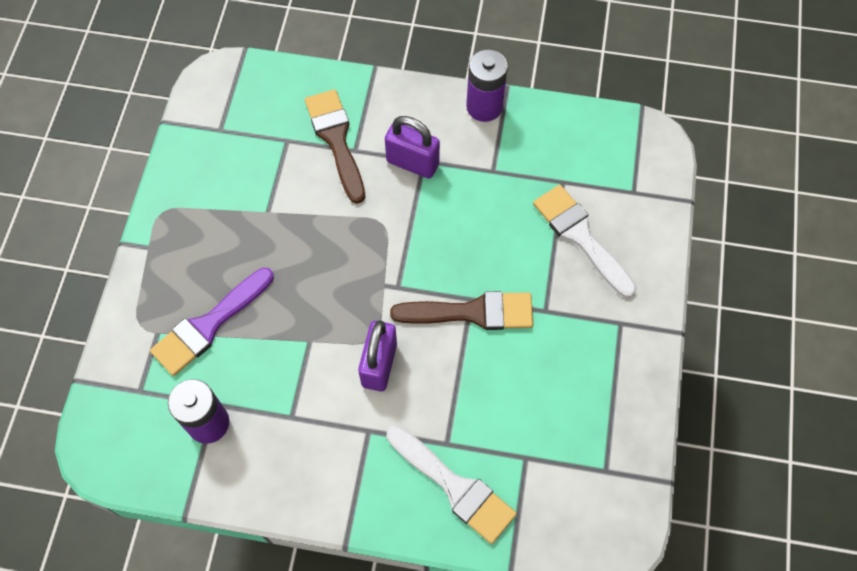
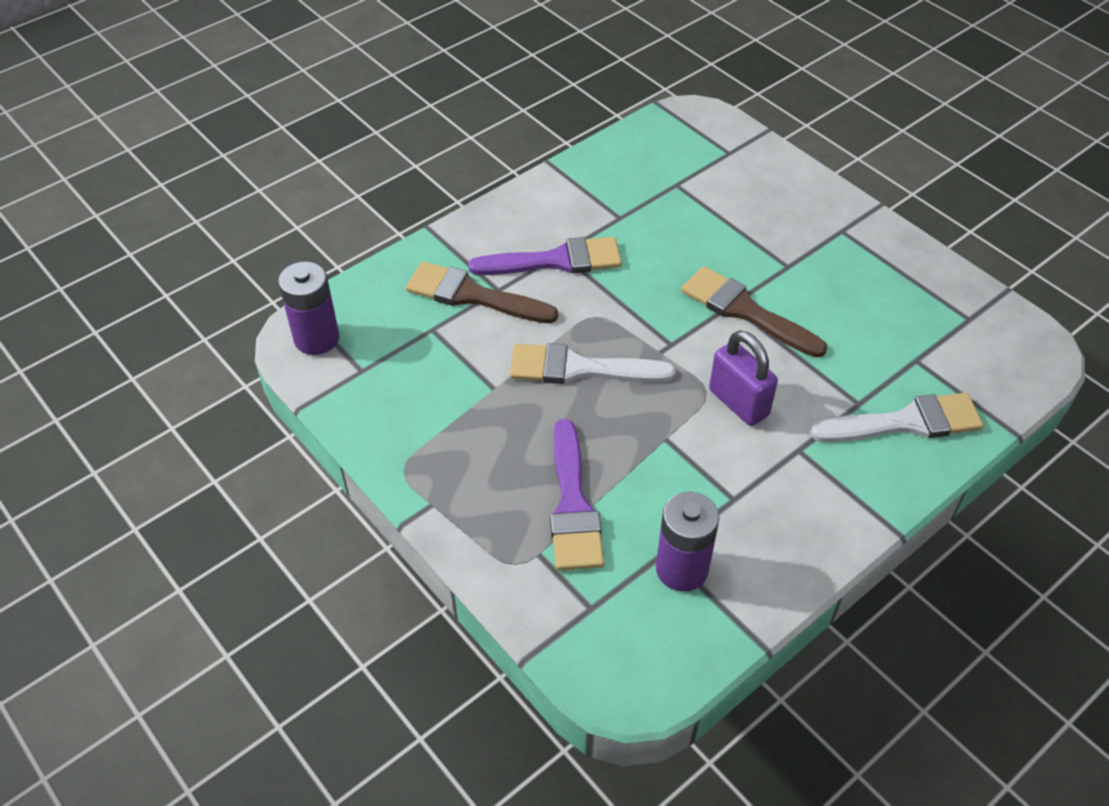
camera: 50 degrees left, 15 degrees down
(412, 163) = (555, 261): purple padlock -> purple brush
(472, 312) = (745, 311): brown brush -> brown brush turned 90 degrees counterclockwise
(484, 107) = (551, 185): purple battery -> purple battery (316, 338)
(581, 237) = (739, 205): white brush -> white brush (580, 368)

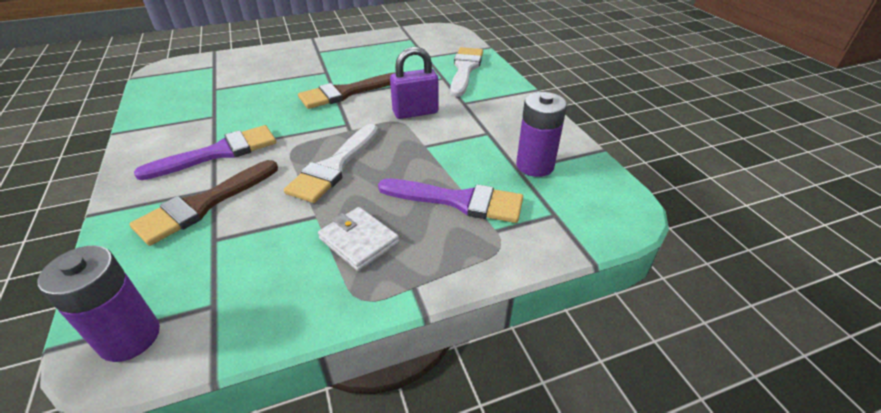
camera: 70 degrees left, 10 degrees down
(473, 438) = (359, 241): none -> white wallet
(555, 261) = (219, 153): purple brush -> purple brush turned 45 degrees clockwise

